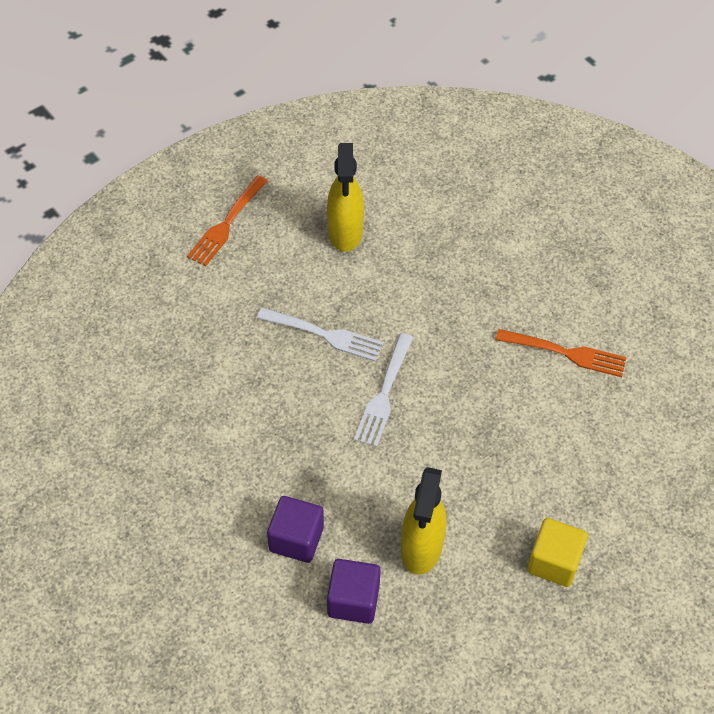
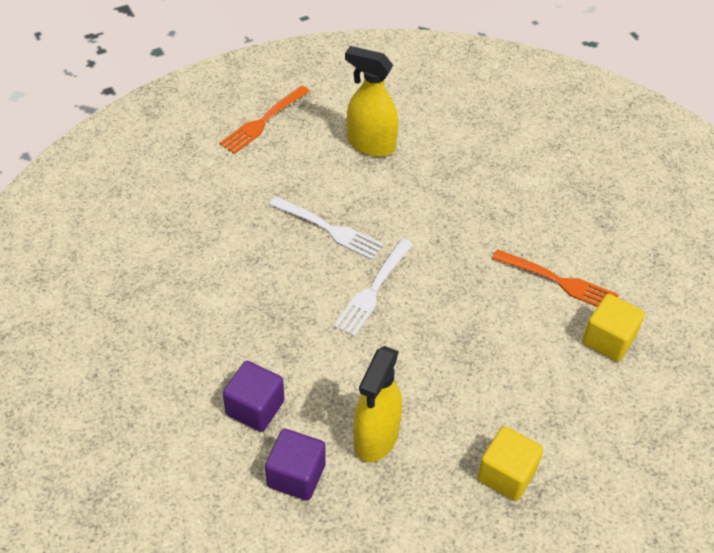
camera: 10 degrees right, 5 degrees down
(345, 232) = (370, 145): yellow spray bottle -> yellow spray bottle turned 105 degrees clockwise
(624, 406) = (608, 340): none -> yellow cube

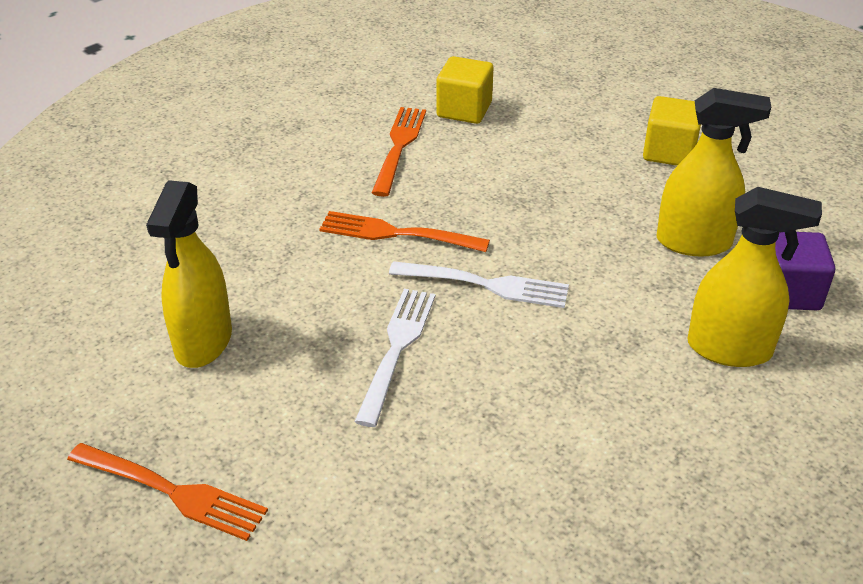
camera: 105 degrees left, 10 degrees down
(255, 408) = (729, 349): purple cube -> yellow spray bottle
(446, 256) = (398, 234): none -> orange fork

